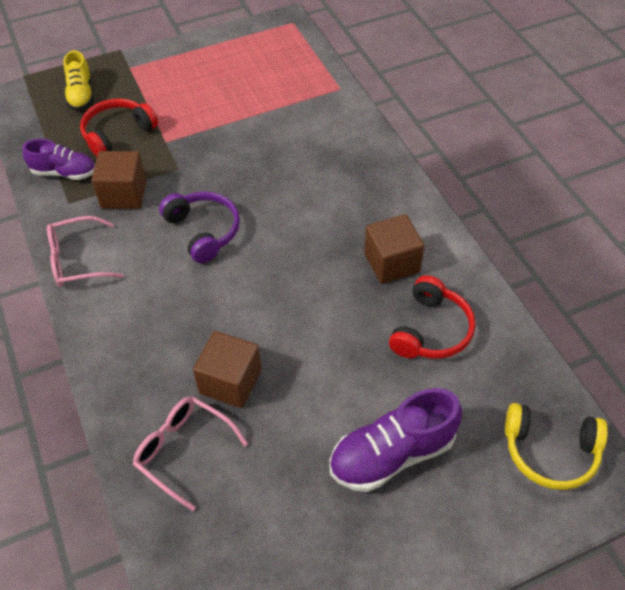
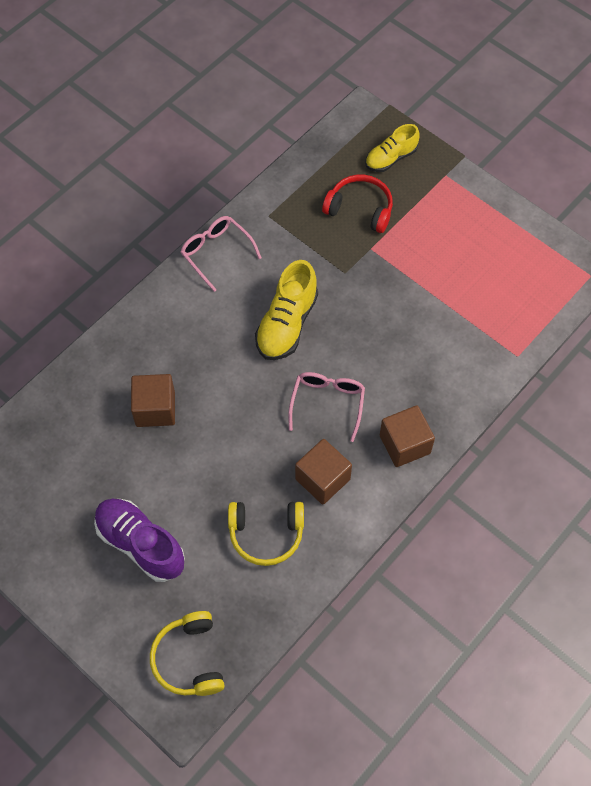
camera: 65 degrees right, 10 degrees up
(64, 173) = (297, 196): purple shoe -> none
(124, 194) = (296, 249): brown cube -> brown cube (405, 444)
(183, 450) = (88, 404): pink glasses -> pink glasses (327, 403)
(203, 231) = (287, 324): purple headphones -> yellow shoe
(431, 330) = (266, 534): red headphones -> yellow headphones

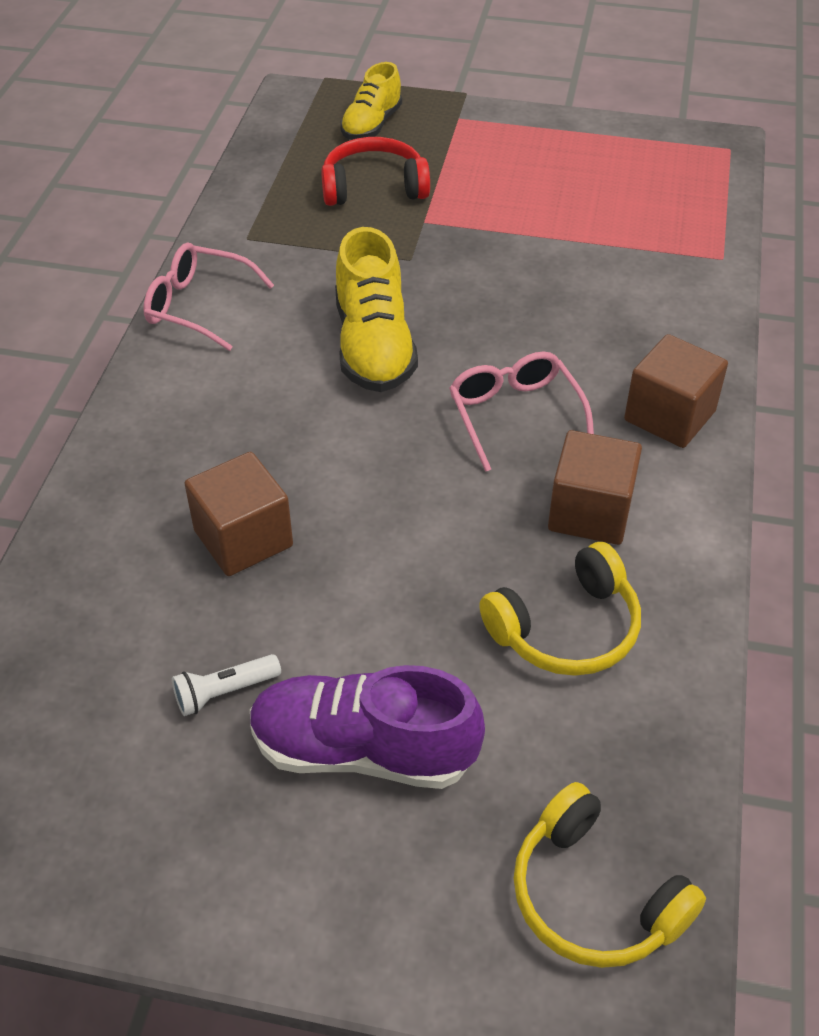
camera: 30 degrees left, 15 degrees down
(101, 485) = (224, 692): none -> white flashlight

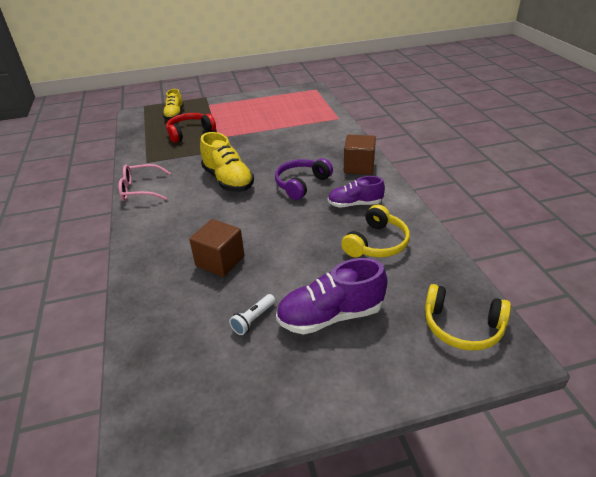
camera: 25 degrees left, 10 degrees down
(514, 414) = (301, 184): pink glasses -> purple headphones
(590, 512) = (354, 204): brown cube -> purple shoe

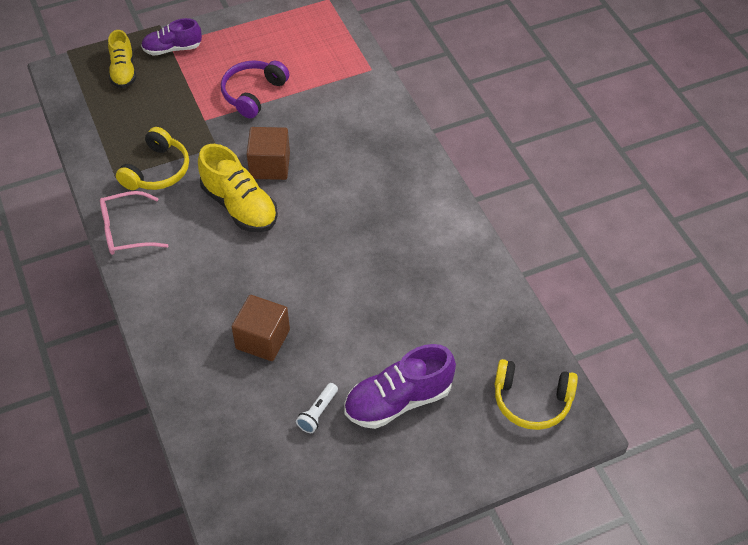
camera: 10 degrees left, 15 degrees up
(190, 132) = (159, 111): red headphones -> none
(301, 184) = (338, 207): purple headphones -> purple headphones (253, 93)
(354, 204) = (409, 238): purple shoe -> purple shoe (172, 49)
(359, 167) = (408, 170): brown cube -> brown cube (270, 166)
(376, 243) = (439, 298): yellow headphones -> yellow headphones (157, 170)

